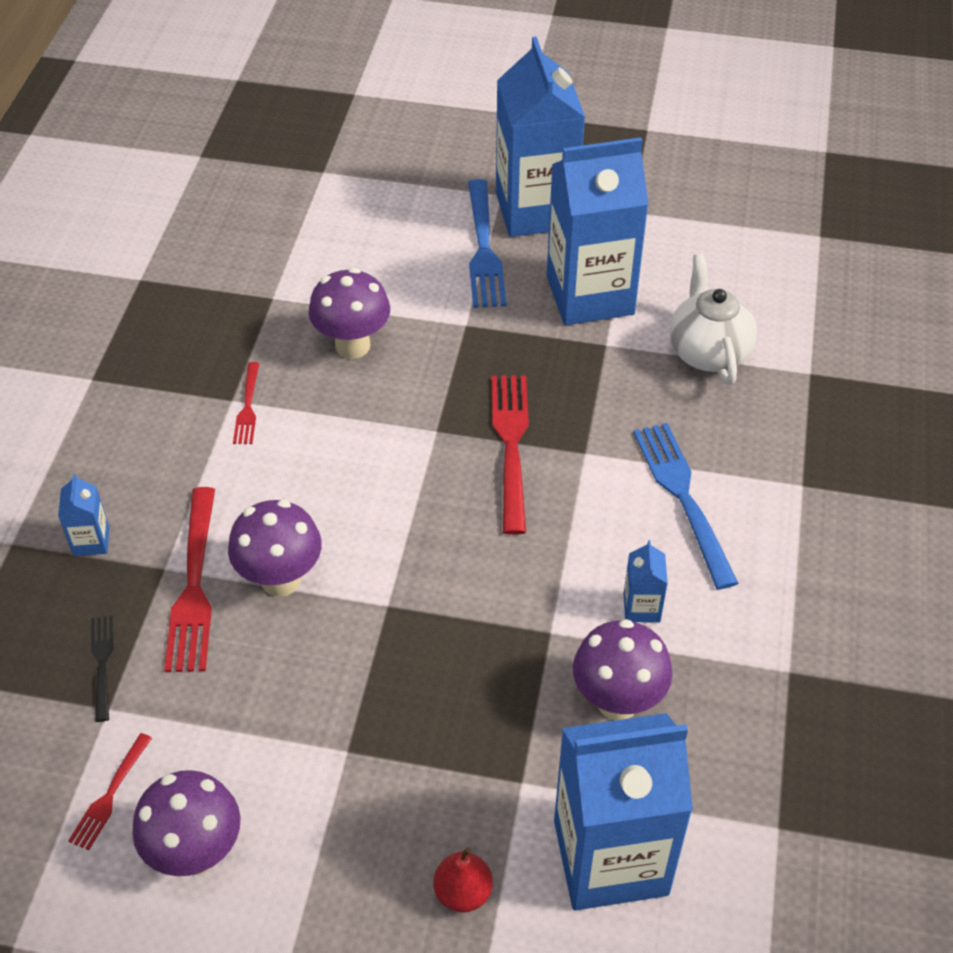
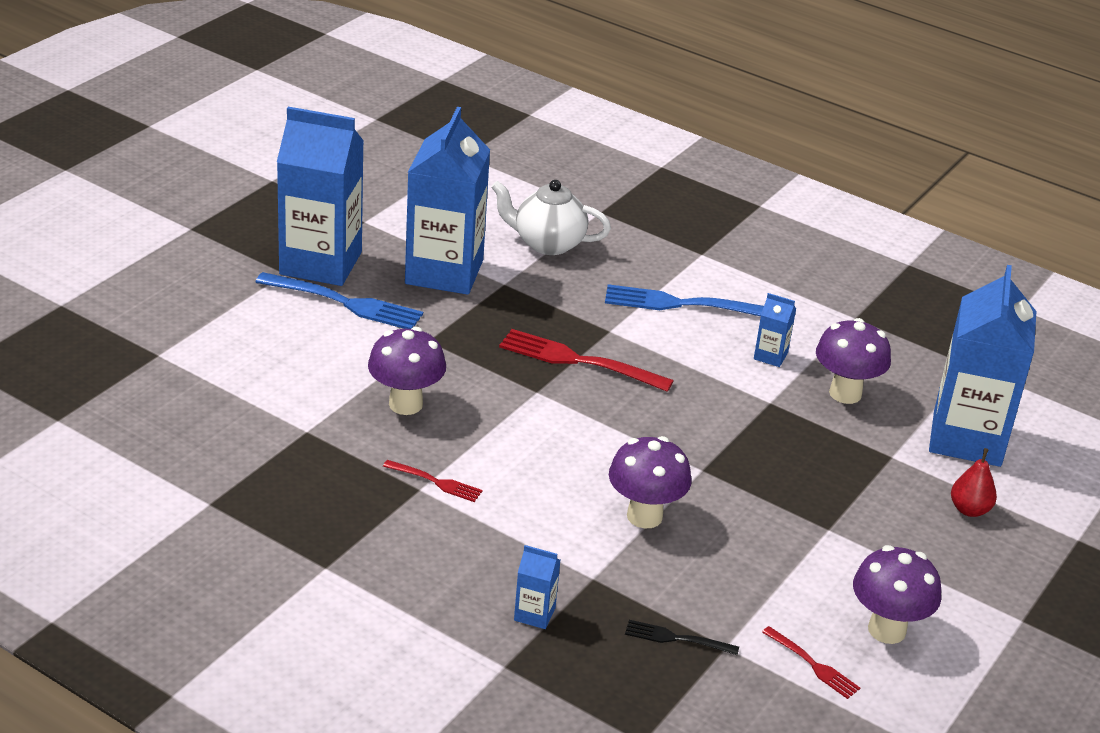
camera: 70 degrees left, 15 degrees down
(194, 587) = (624, 566): red fork -> none

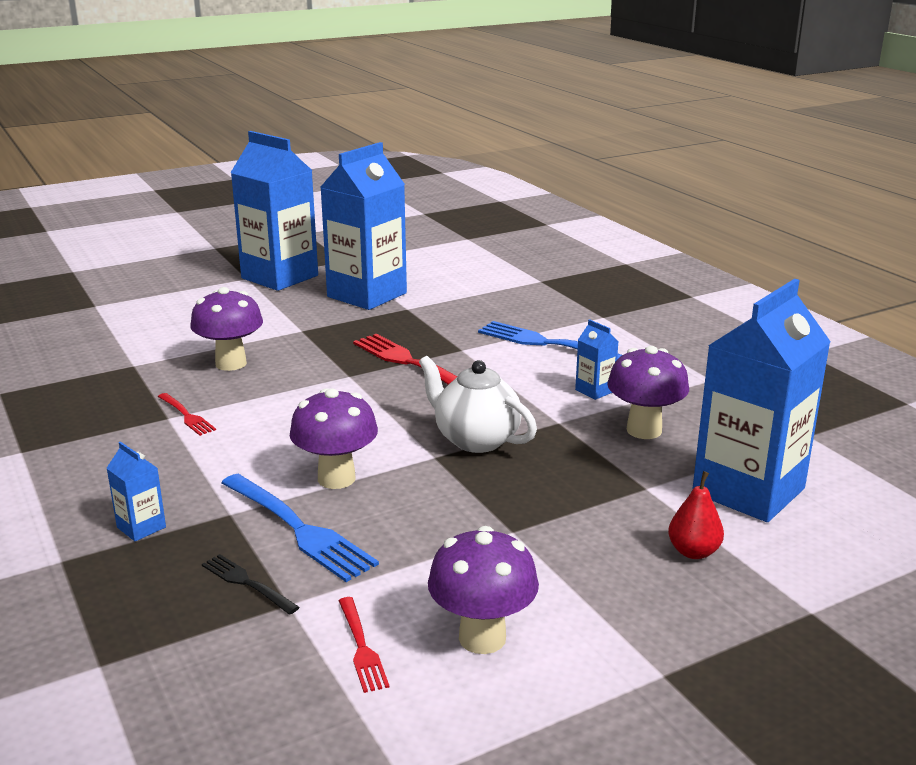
camera: 30 degrees right, 10 degrees down
(345, 303) = (267, 300): blue fork -> blue fork (299, 529)
(547, 243) = (472, 292): white teapot -> white teapot (475, 440)

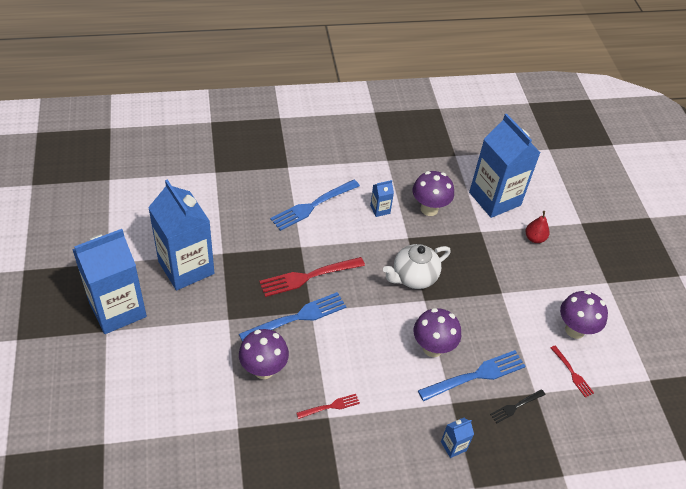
camera: 75 degrees left, 25 degrees up
(331, 369) = (297, 317): none -> blue fork
(361, 647) = (572, 373): red fork -> red fork turned 60 degrees clockwise

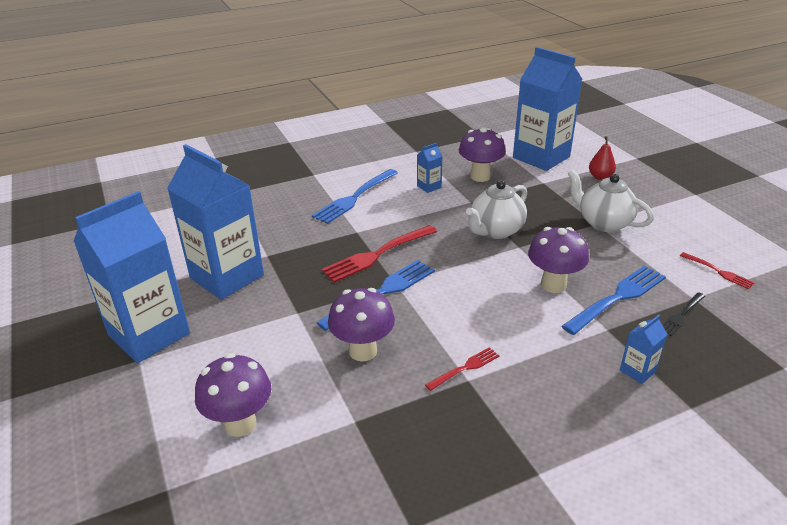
camera: 10 degrees left, 15 degrees down
(507, 294) = (603, 223): none -> white teapot
(575, 330) = (693, 236): purple mushroom -> purple mushroom (240, 424)

